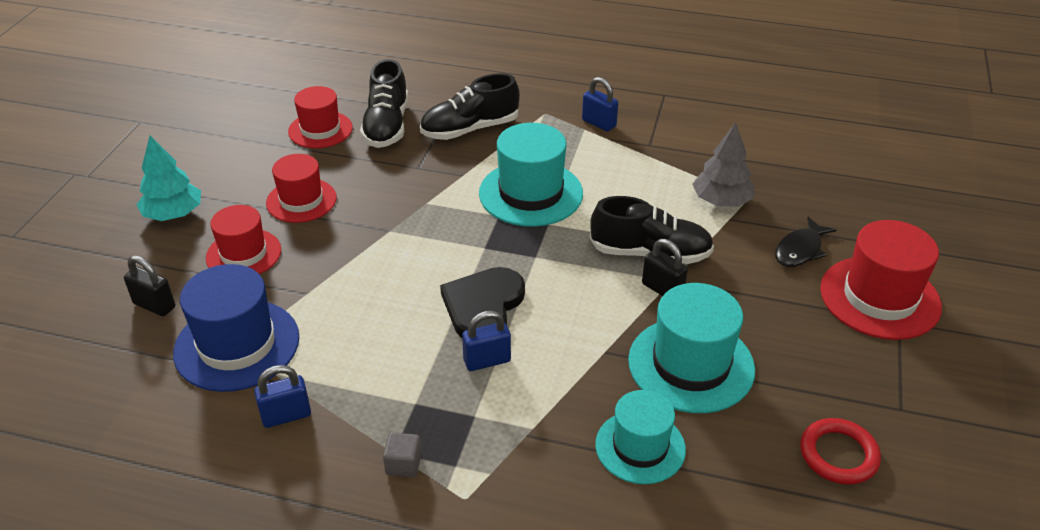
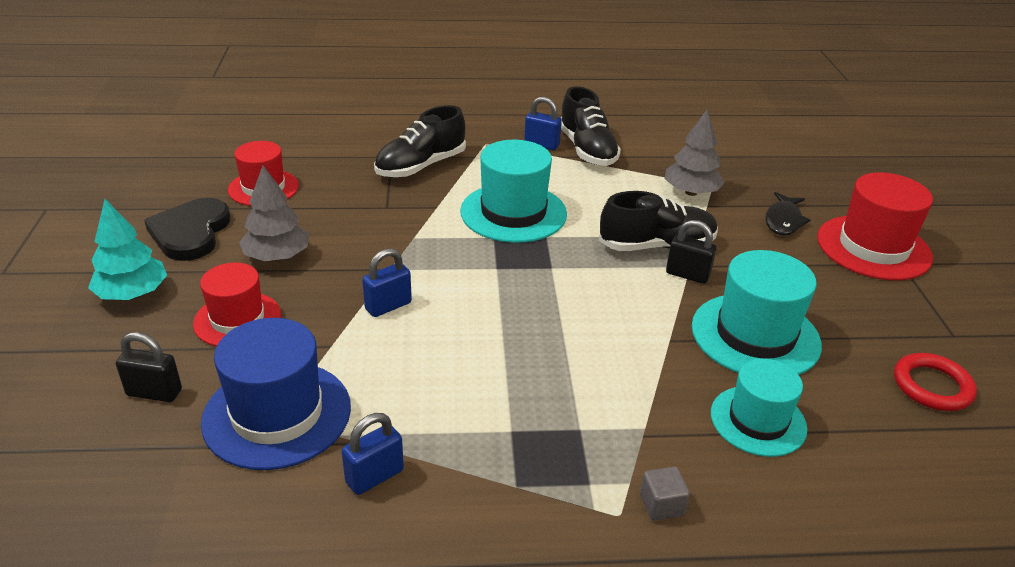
camera: 20 degrees left, 5 degrees down
(301, 200) = (277, 256): red hat -> grey tree
(386, 126) = (333, 175): black shoe -> black shoe (587, 150)
(403, 464) = (534, 496): grey cube -> grey cube (661, 505)
(483, 306) = (527, 322): black heart -> black heart (190, 233)
(487, 361) = (561, 372): blue padlock -> blue padlock (388, 306)

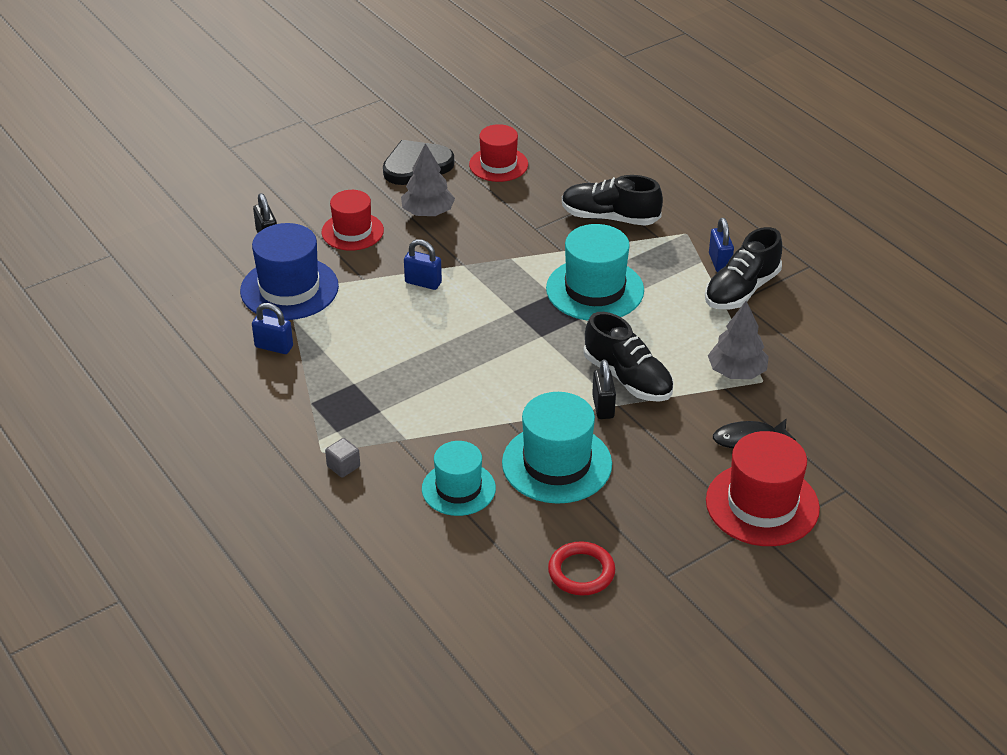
camera: 60 degrees right, 5 degrees up
(132, 294) = (337, 181): turquoise tree -> none

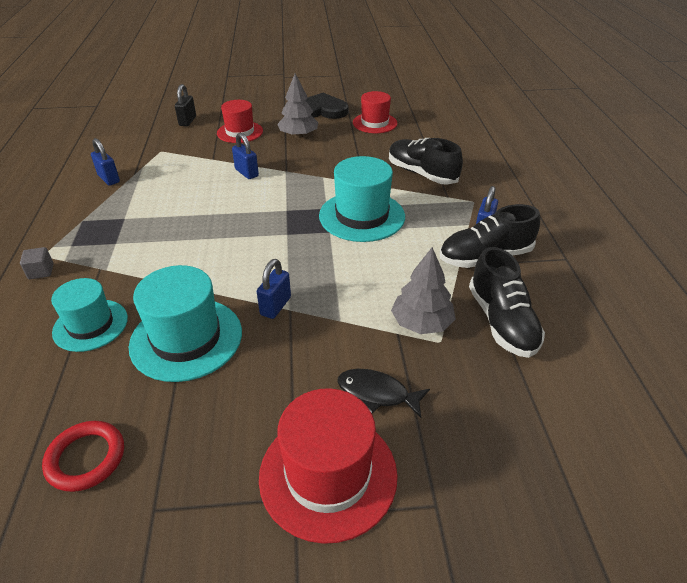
camera: 30 degrees right, 0 degrees up
(289, 289) = (163, 150): blue hat -> none
(603, 407) = (275, 306): black padlock -> blue padlock
(627, 378) = (320, 291): black shoe -> black shoe (501, 322)

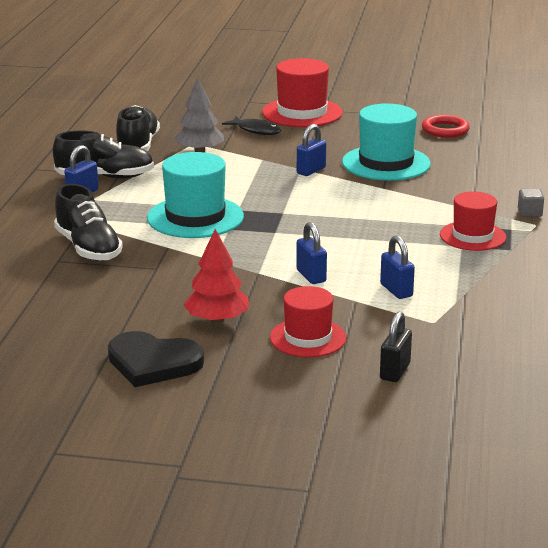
camera: 165 degrees left, 15 degrees down
(90, 325) = (465, 177): turquoise hat -> none
(109, 179) = (497, 291): blue padlock -> blue padlock (396, 290)
(298, 135) = (217, 320): grey tree -> red tree
(374, 123) = (83, 325): red hat -> red hat (472, 236)

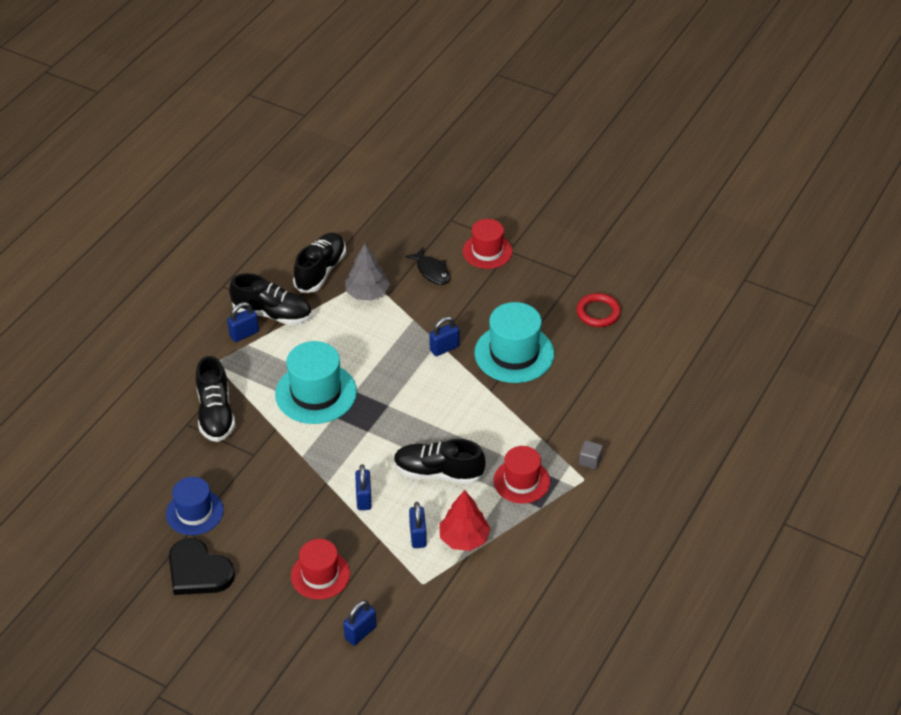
camera: 20 degrees right, 20 degrees up
(115, 320) = (194, 512): none -> blue hat
(217, 320) = (266, 534): red tree -> red tree (464, 538)
(302, 113) = (487, 251): red hat -> red hat, size x0.66
(378, 245) = (438, 473): none -> black shoe
(395, 371) = (360, 633): black padlock -> blue padlock

